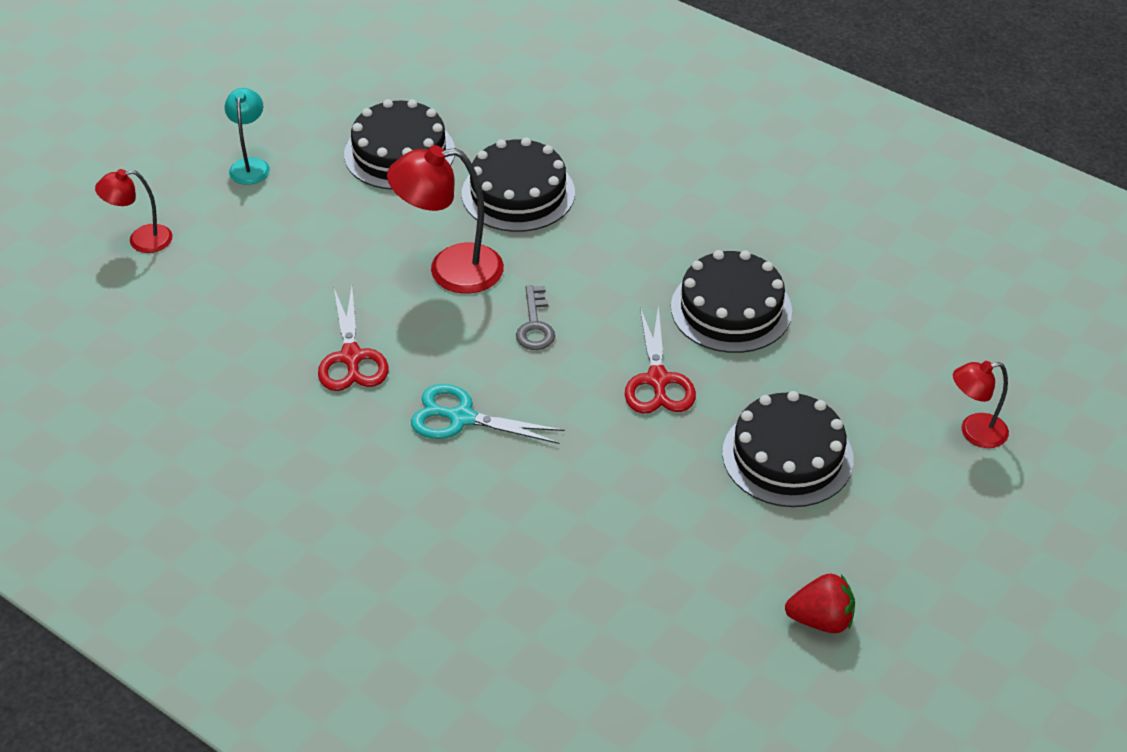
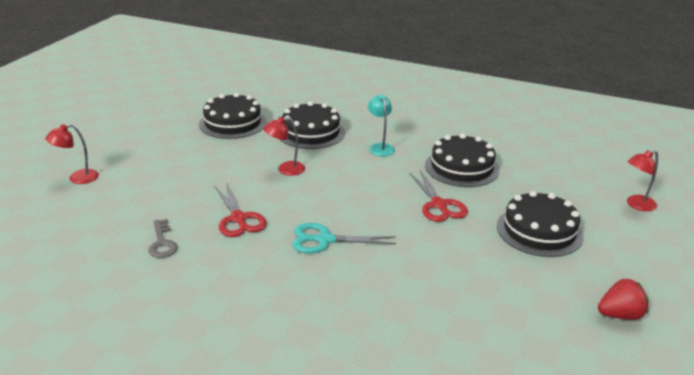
camera: 15 degrees left, 15 degrees down
(250, 165) = (141, 137): turquoise lamp -> turquoise lamp (380, 147)
(450, 270) = (285, 170): red lamp -> red lamp, size x0.59
(535, 324) = (350, 188): grey key -> grey key (162, 243)

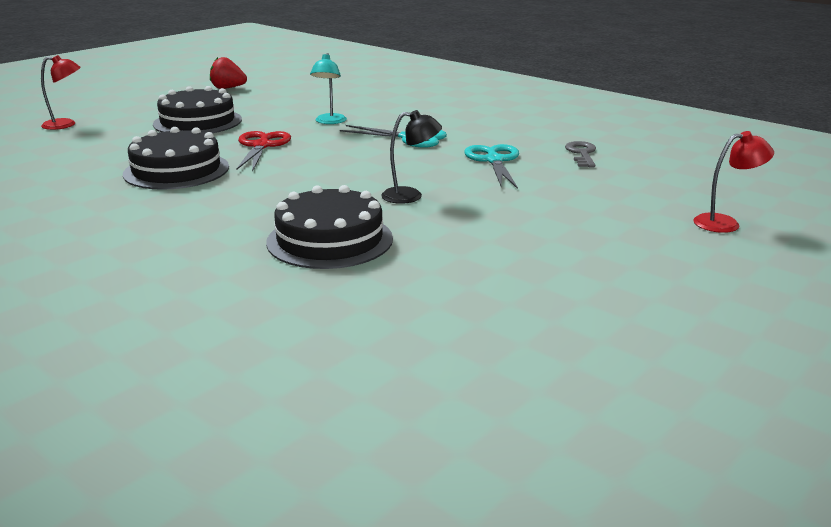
camera: 160 degrees left, 5 degrees down
(232, 123) = (463, 278): black cake -> none
(238, 219) = (494, 160): red scissors -> turquoise scissors
(285, 170) = (410, 196): red lamp -> black lamp
(380, 147) = (246, 204): turquoise lamp -> turquoise lamp (329, 122)

